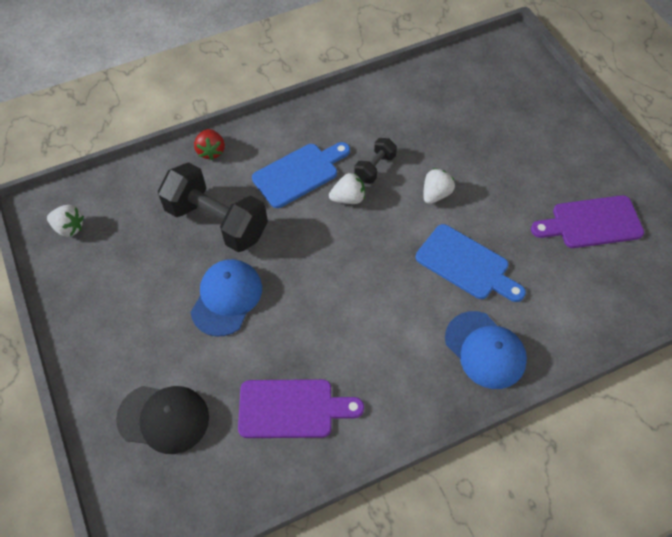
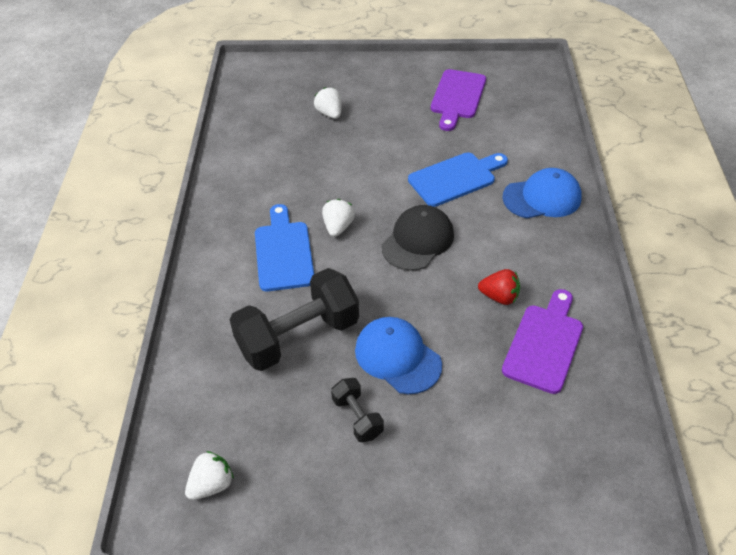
camera: 65 degrees left, 10 degrees down
(163, 418) = (513, 454): black cap -> black cap (418, 240)
(211, 151) = (201, 313): red strawberry -> red strawberry (499, 297)
(375, 168) = (316, 197): black dumbbell -> black dumbbell (357, 417)
(436, 194) = (372, 169): white strawberry -> white strawberry (329, 113)

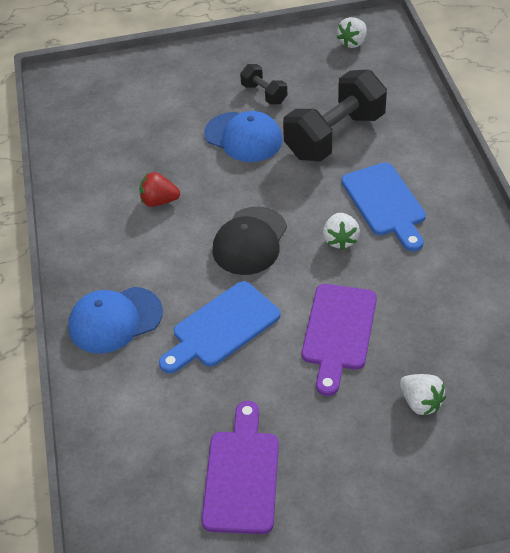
camera: 170 degrees right, 0 degrees up
(544, 344) = (116, 170): purple cutting board -> purple cutting board (338, 332)

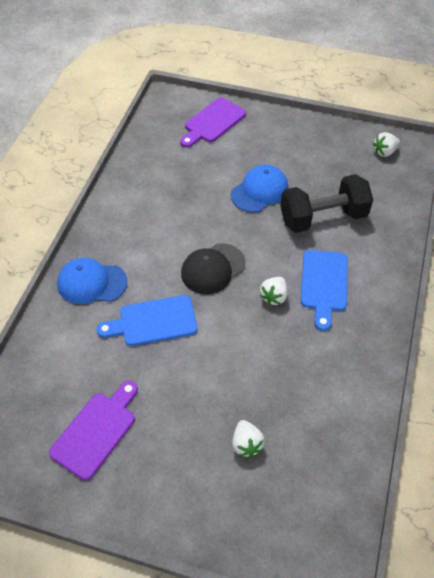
camera: 25 degrees right, 5 degrees up
(159, 201) = (174, 213): red strawberry -> none
(243, 137) = (259, 191): blue cap -> blue cap turned 105 degrees counterclockwise
(264, 94) = (295, 165): black dumbbell -> none
(338, 332) = (226, 363): purple cutting board -> purple cutting board (213, 122)

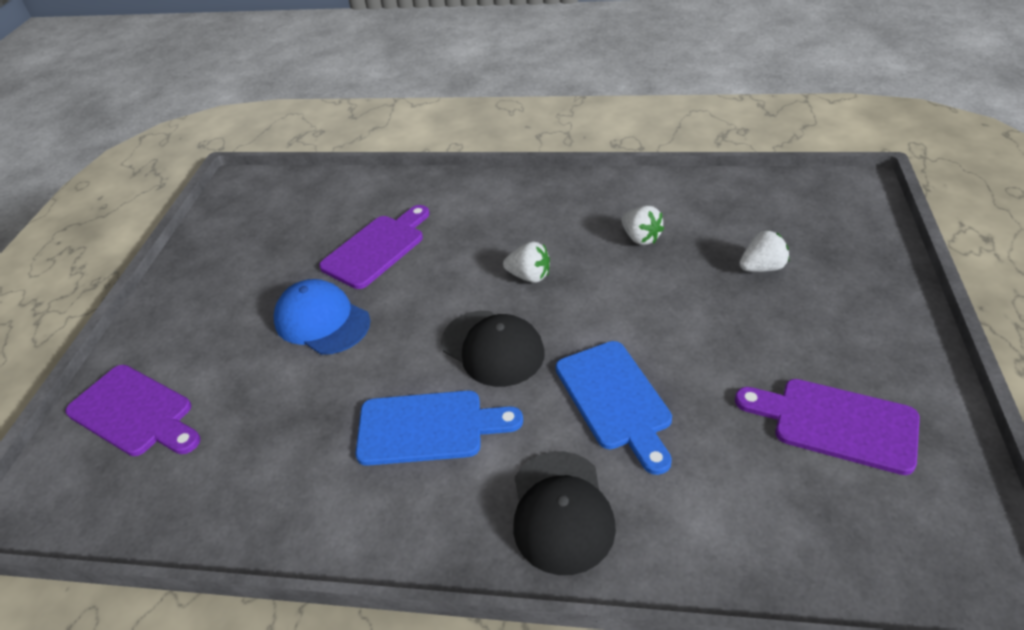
camera: 95 degrees left, 10 degrees down
(92, 283) = (561, 511): blue cap -> black cap
(323, 218) = (377, 248): black dumbbell -> purple cutting board
(324, 284) = (496, 234): blue cutting board -> blue cutting board (428, 427)
(384, 152) = (247, 206): white strawberry -> white strawberry (640, 238)

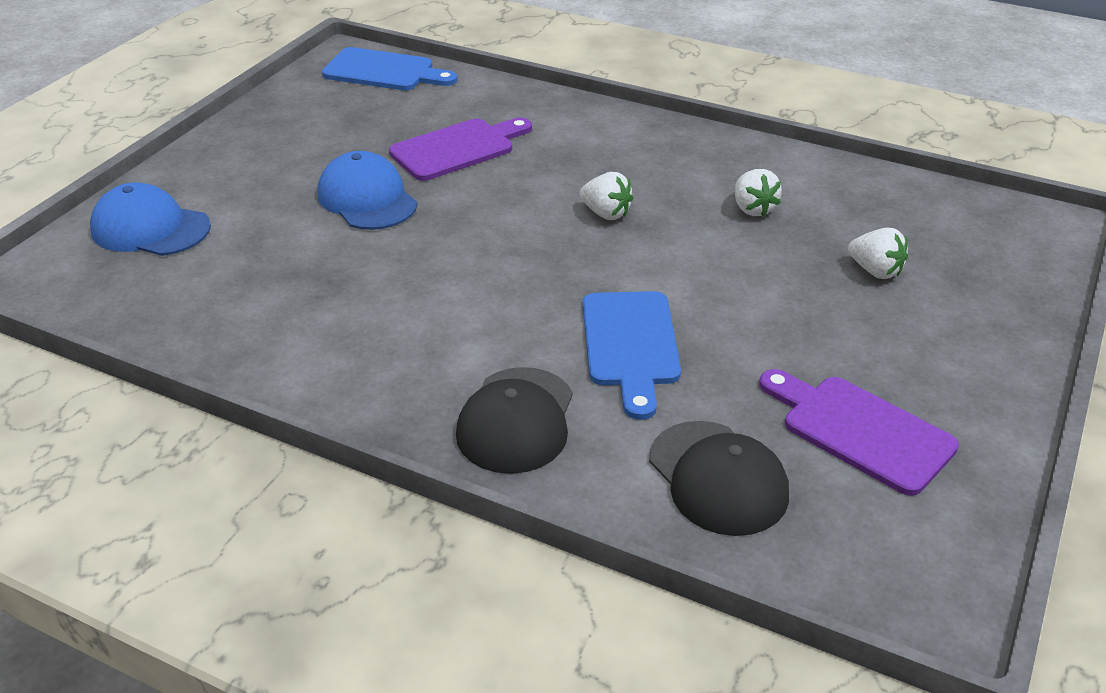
camera: 15 degrees right, 5 degrees down
(134, 412) = (150, 228): purple cutting board -> blue cap
(428, 427) = (423, 316): blue cutting board -> blue cutting board (384, 71)
(492, 348) = (528, 267): black cap -> black cap (718, 478)
(762, 267) = (875, 271): white strawberry -> white strawberry turned 45 degrees clockwise

